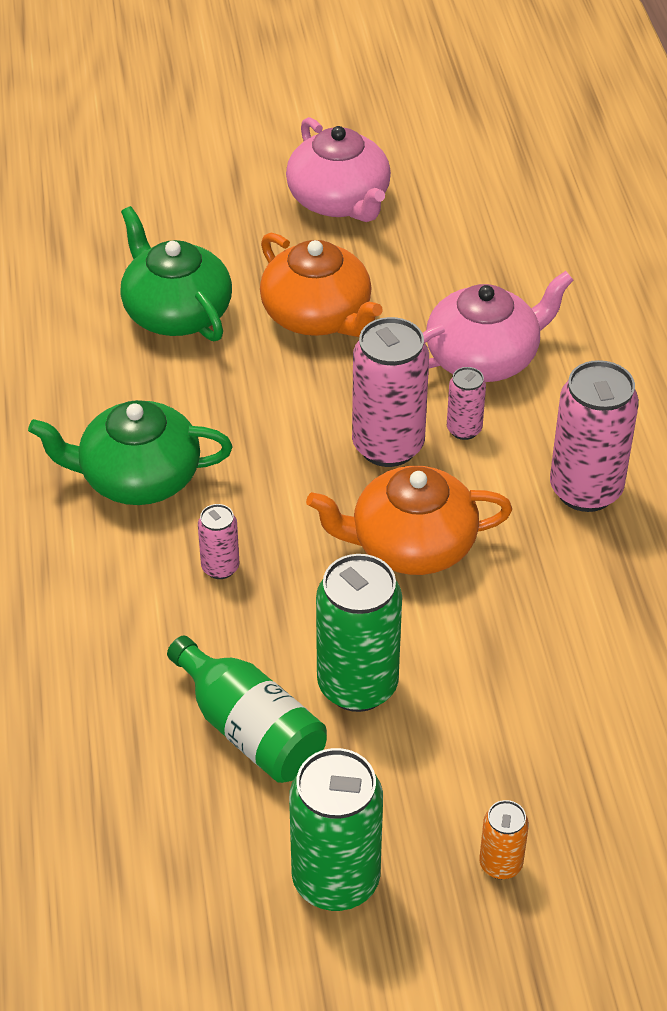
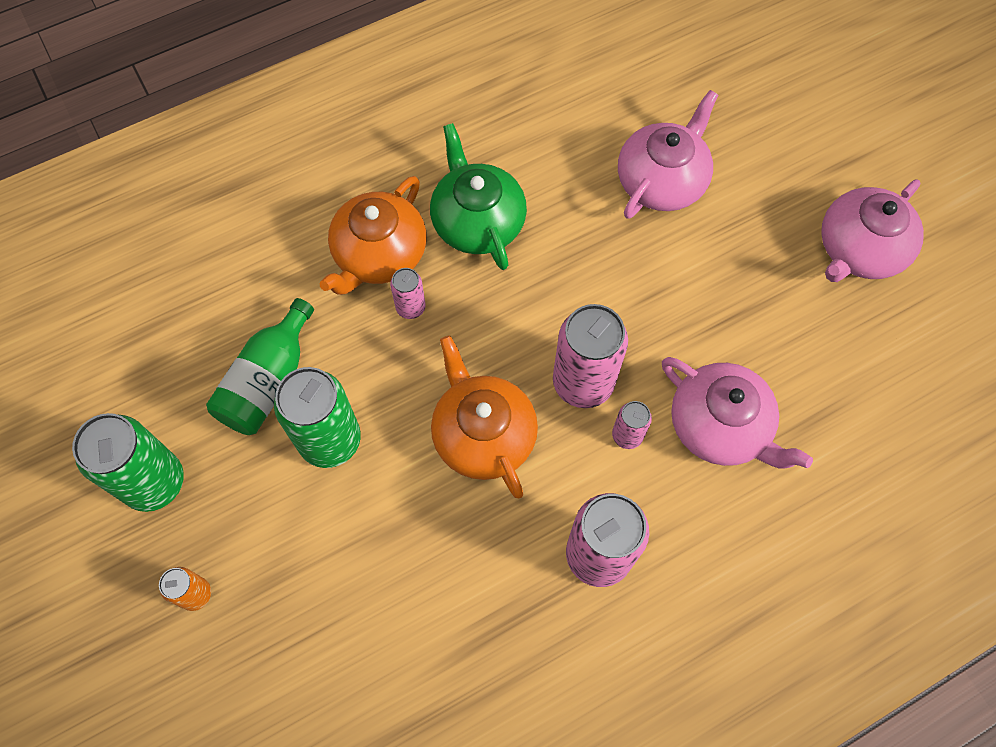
camera: 70 degrees right, 20 degrees up
(176, 312) = (662, 181): green teapot -> pink teapot
(318, 316) = (708, 281): orange teapot -> orange teapot (379, 254)

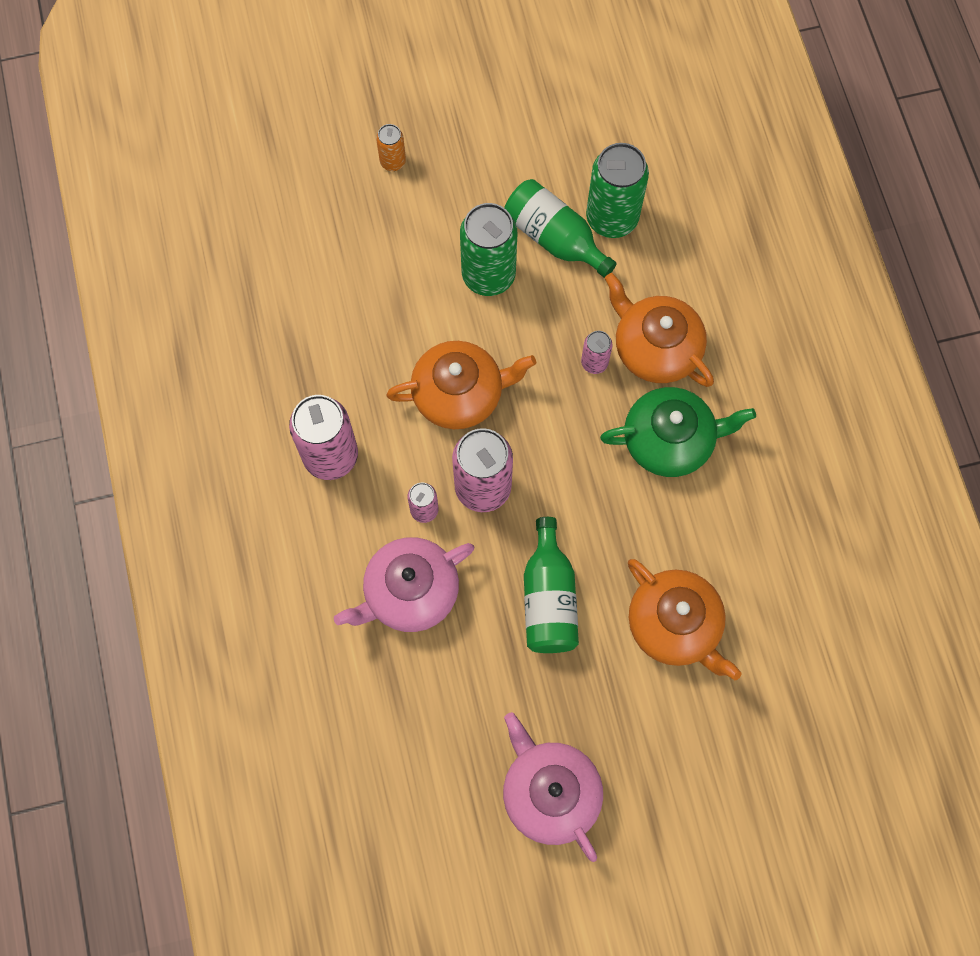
camera: 105 degrees right, 5 degrees up
(154, 482) = (490, 144): green can -> green can (612, 218)
(662, 181) = (675, 625): pink teapot -> orange teapot
(677, 293) = (549, 598): none -> green bottle

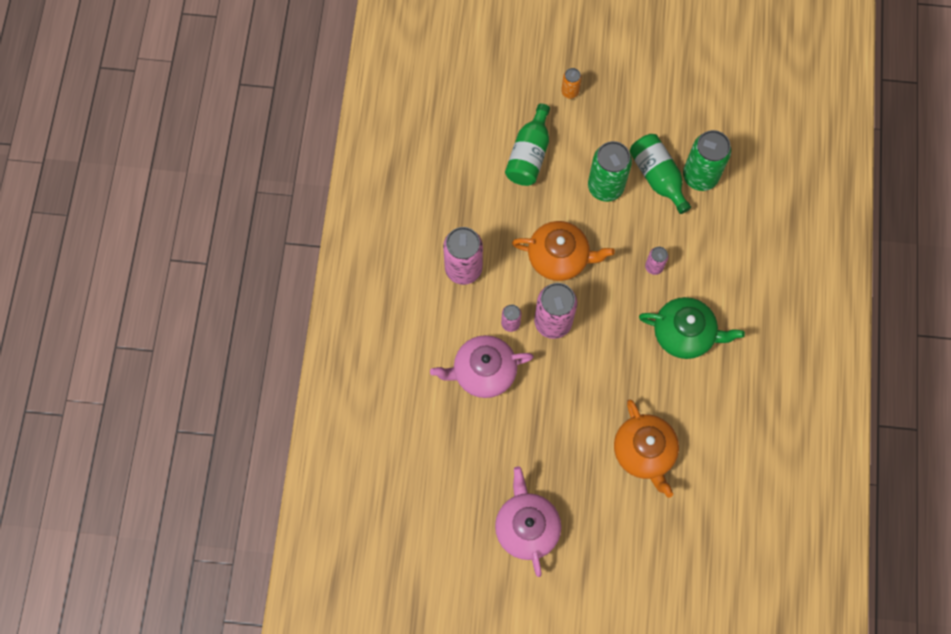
camera: 20 degrees right, 0 degrees up
(549, 598) = (569, 406): green bottle -> green bottle (529, 154)
(655, 348) = (697, 271): orange teapot -> none

